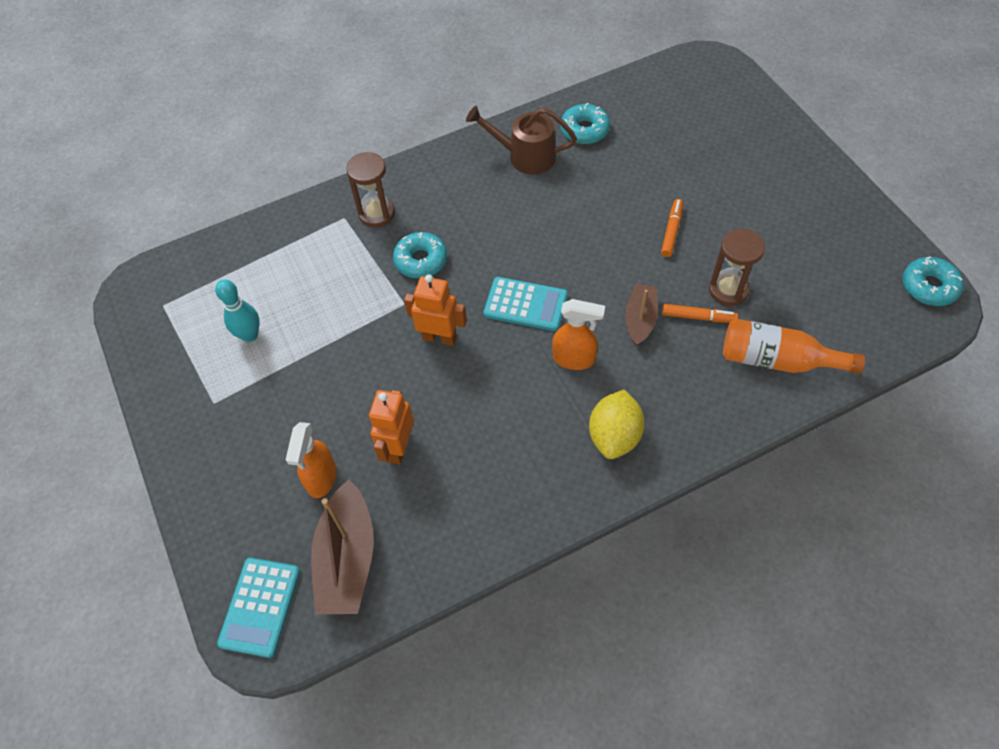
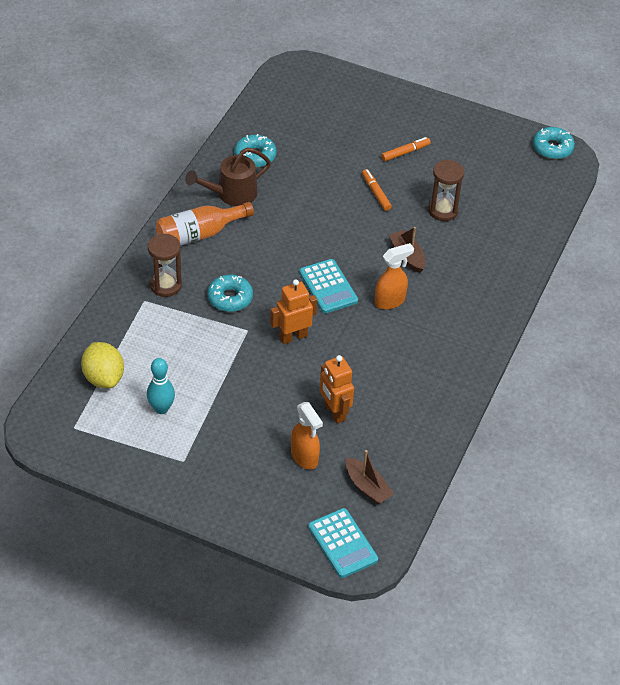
camera: 45 degrees left, 10 degrees down
(347, 559) = (367, 487): brown boat -> brown boat, size x0.60
(525, 305) = (328, 287): turquoise calculator -> turquoise calculator turned 90 degrees clockwise
(614, 436) = (455, 329): yellow lemon -> yellow lemon (103, 378)
(698, 317) = (440, 236): orange marker -> orange marker (405, 152)
(777, 360) = (506, 235): orange bottle -> orange bottle (199, 234)

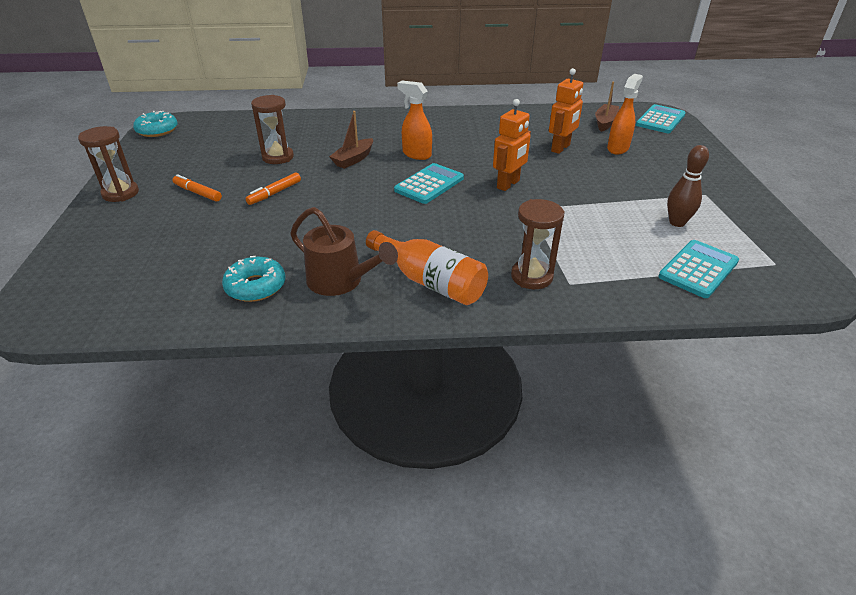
camera: 115 degrees left, 10 degrees down
(103, 378) = (698, 269): yellow lemon -> turquoise calculator
(161, 408) = (677, 222): turquoise bowling pin -> brown bowling pin
(230, 298) = (501, 230): turquoise donut -> none
(293, 336) = (508, 184): orange robot -> orange robot turned 90 degrees counterclockwise
(432, 113) = (120, 193): none -> brown hourglass

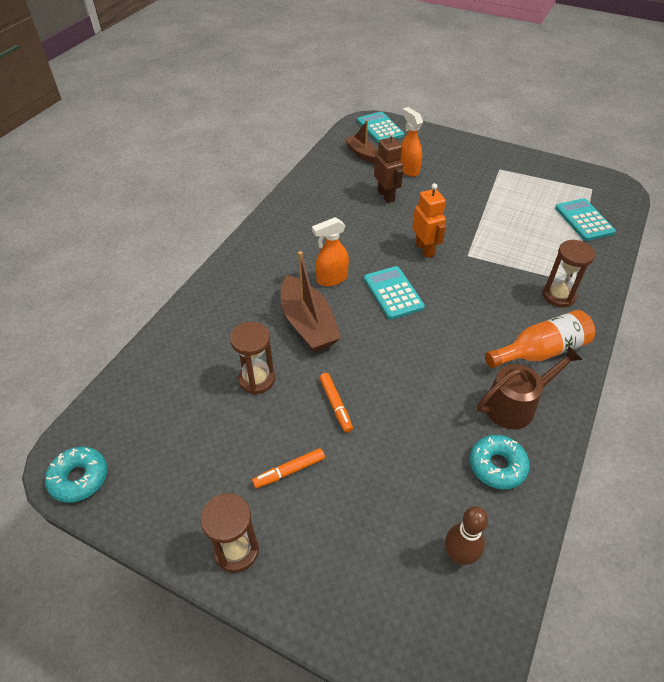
camera: 60 degrees left, 10 degrees up
(353, 159) = (308, 324): brown boat -> brown boat, size x1.66
(561, 148) = (386, 195): orange robot -> brown robot
(677, 222) = (527, 199): brown bowling pin -> brown bowling pin (459, 555)

